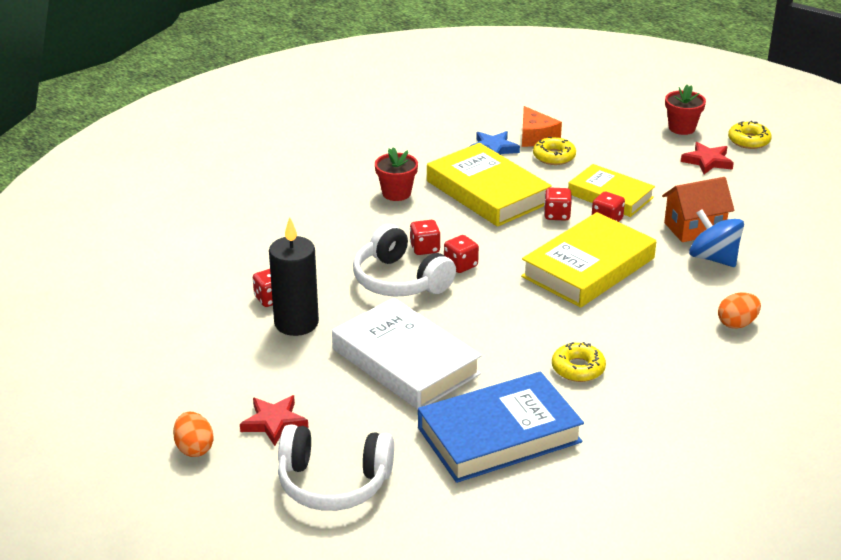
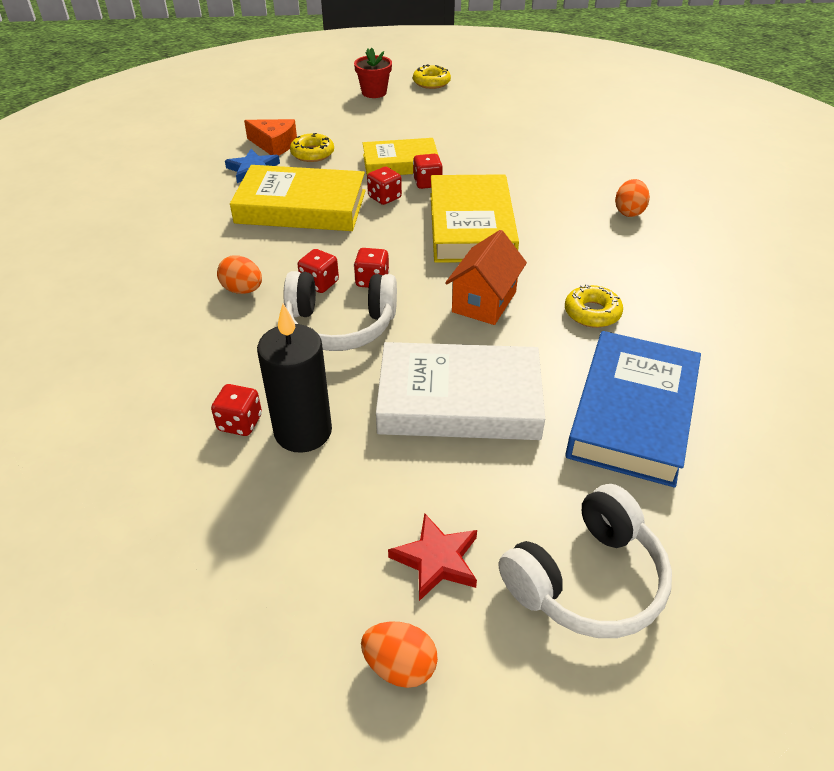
camera: 45 degrees left, 10 degrees up
(373, 227) = (242, 290): none -> orange egg
(396, 193) = (220, 248): red flower pot -> none
(694, 228) = (494, 158): orange house -> orange house (484, 302)
(707, 161) = (427, 108): red star -> none
(713, 258) = (540, 173): blue spinning top -> none

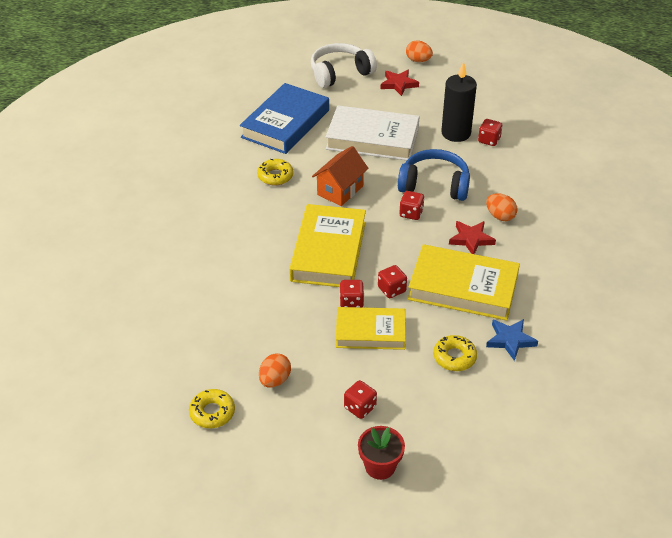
camera: 170 degrees left, 0 degrees up
(274, 145) = (494, 376): orange cheese -> none
(287, 257) = (471, 239): none -> red star
(319, 283) = (447, 215): red dice -> red dice (360, 407)
(340, 325) = (434, 185): white headphones -> blue headphones
(431, 82) = (304, 481): yellow donut -> yellow donut (212, 412)
(629, 212) = (199, 251): orange egg -> orange egg (275, 380)

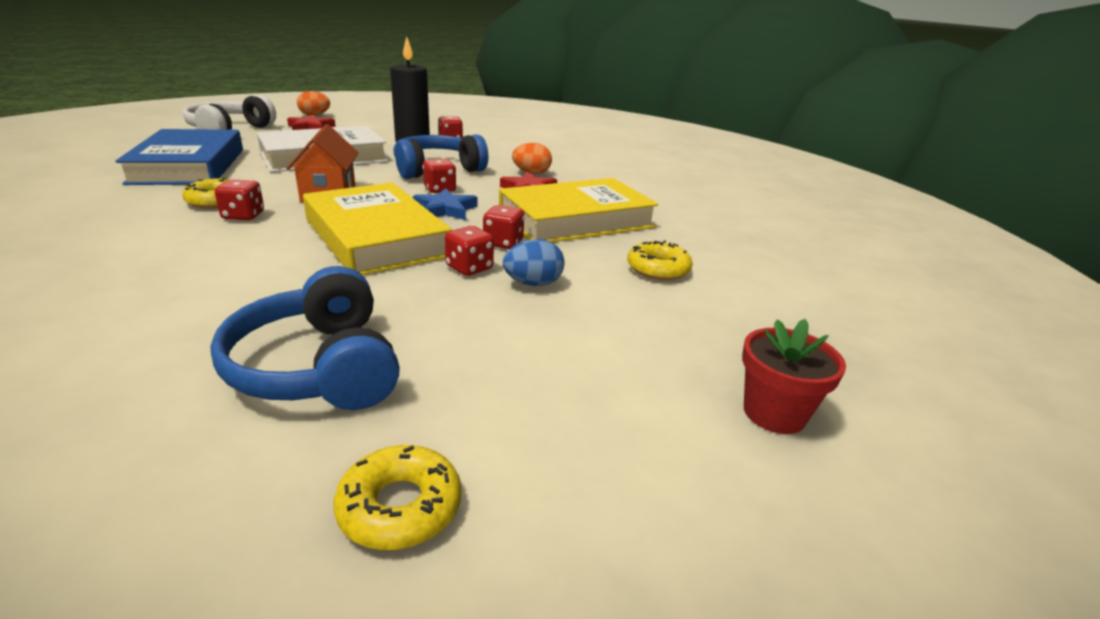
camera: 45 degrees left, 15 degrees down
(234, 335) = (318, 367): none -> blue headphones
(275, 380) = (467, 391): orange egg -> none
(360, 407) = (638, 360): red dice -> red dice (243, 216)
(370, 332) = (533, 284): yellow book -> blue egg
(510, 340) = (682, 239): blue star -> blue star (445, 209)

